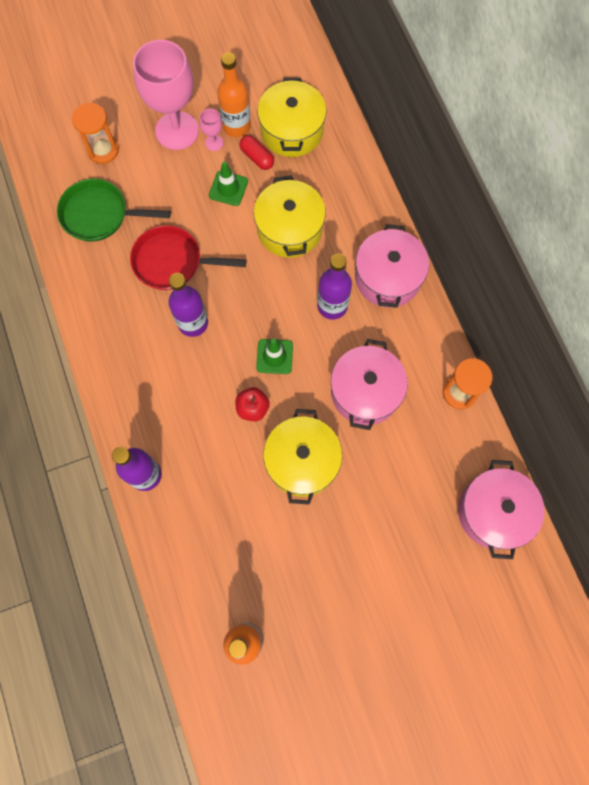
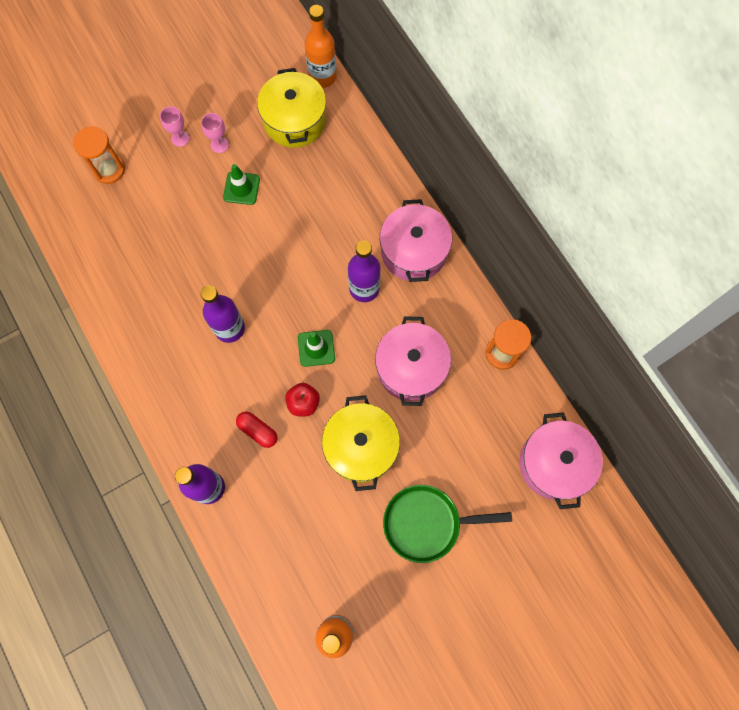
camera: 10 degrees left, 0 degrees up
(99, 215) = (117, 235): green pan -> green pan (427, 523)
(172, 262) = (199, 271): red pan -> none
(177, 131) = (180, 138): pink goblet -> pink goblet, size x0.41
(236, 126) = (239, 124): orange bottle -> orange bottle (322, 77)
(257, 157) = (264, 152): red capsule -> red capsule (258, 431)
(289, 229) = (309, 219): yellow pot -> none

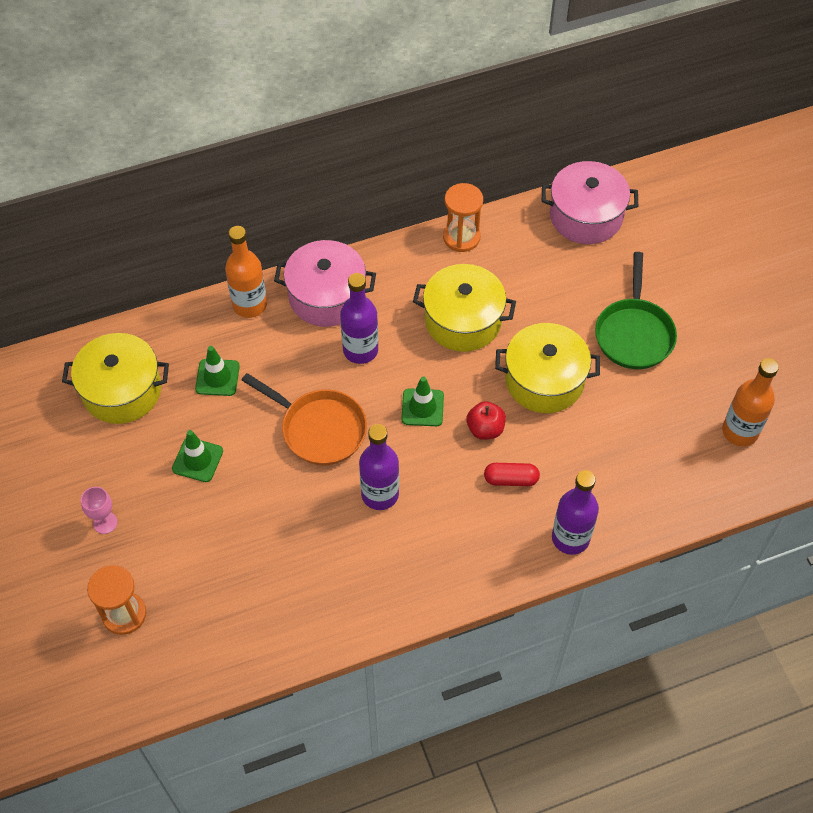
camera: 80 degrees left, 15 degrees down
(219, 145) = (129, 478): pink goblet -> none
(258, 431) = (511, 479): red capsule -> red capsule turned 45 degrees clockwise
(283, 271) = (319, 428): none -> orange pan
(318, 185) = (217, 377): none -> green traffic cone
(322, 77) = (71, 353): orange bottle -> orange bottle (250, 305)
(411, 368) = (463, 320): pink pot -> yellow pot

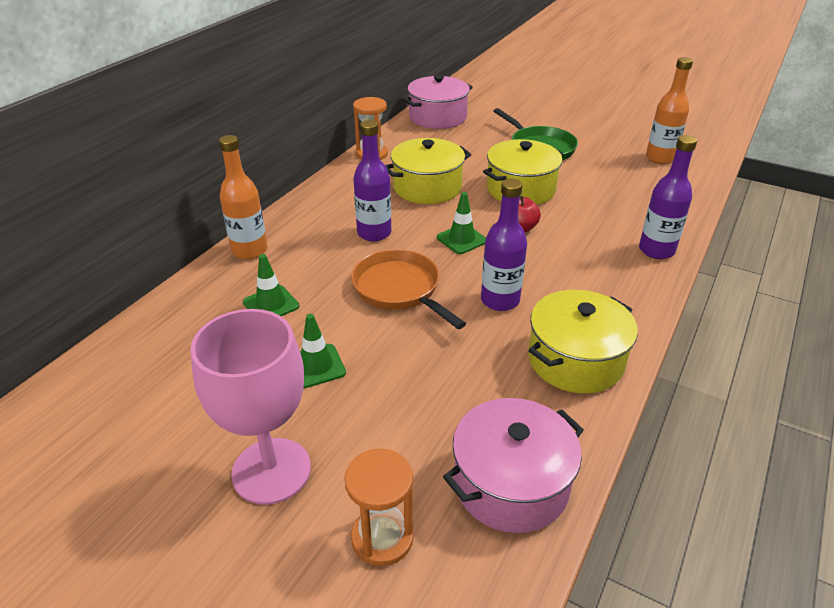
camera: 40 degrees left, 20 degrees down
(105, 522) = (271, 470): pink goblet -> pink goblet, size x2.41
(122, 390) = (182, 360): yellow pot -> yellow pot (575, 360)
(319, 428) = (400, 289): orange pan -> orange pan turned 120 degrees counterclockwise
(326, 296) = (310, 219): pink pot -> pink pot (511, 484)
(511, 479) = (574, 243): red capsule -> none

